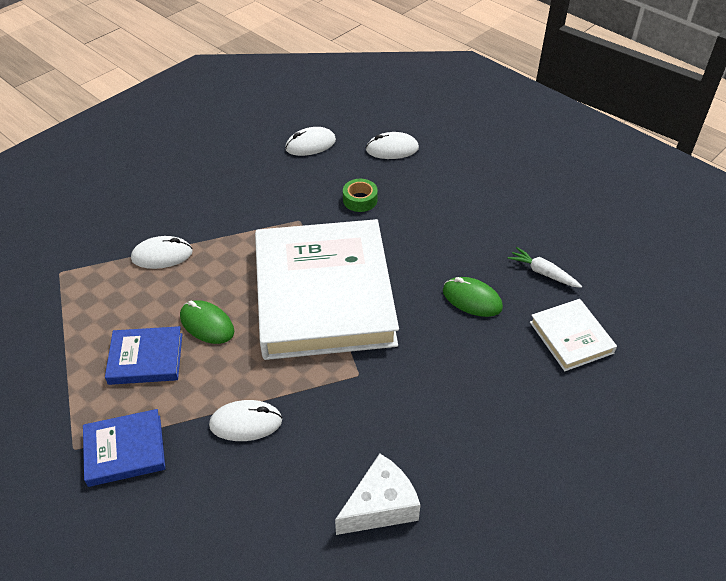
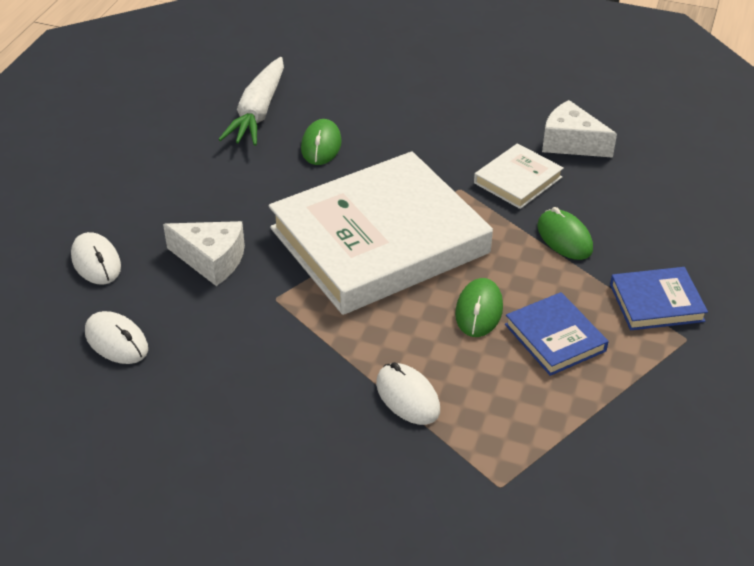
camera: 115 degrees left, 5 degrees down
(125, 450) = (656, 302): blue book -> blue book turned 60 degrees counterclockwise
(246, 423) = (564, 238): white mouse -> green mouse
(360, 200) = (211, 260): green tape -> white cheese
(543, 273) = (258, 112): white carrot -> white carrot, size x1.87
(571, 337) = (331, 85): white book -> white book (517, 180)

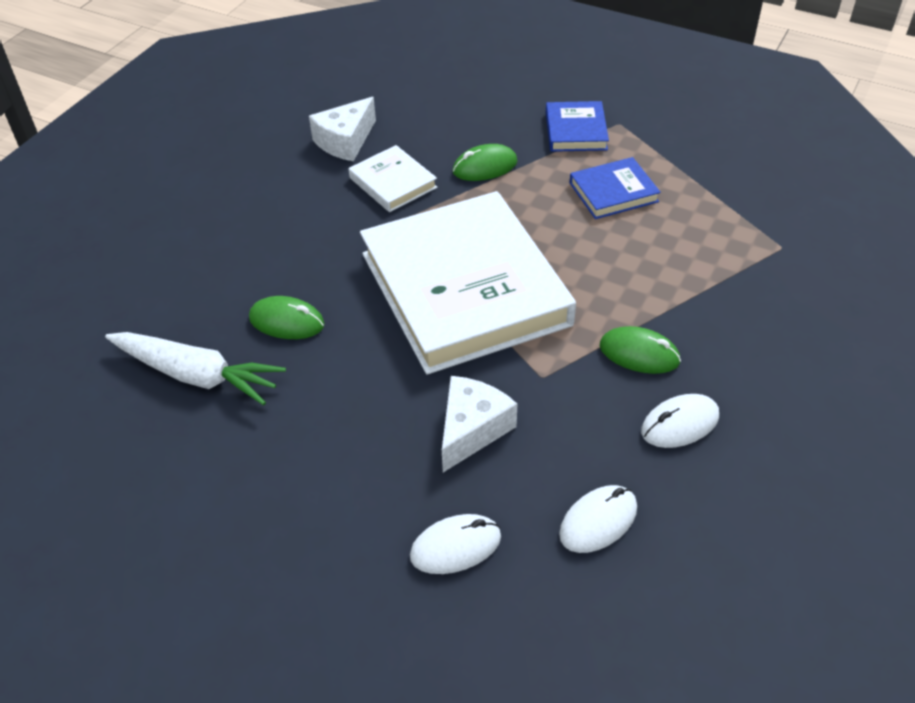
camera: 80 degrees left, 5 degrees up
(407, 397) = (683, 291): white mouse -> white mouse (679, 424)
(479, 311) = (575, 232): green mouse -> green mouse (639, 354)

